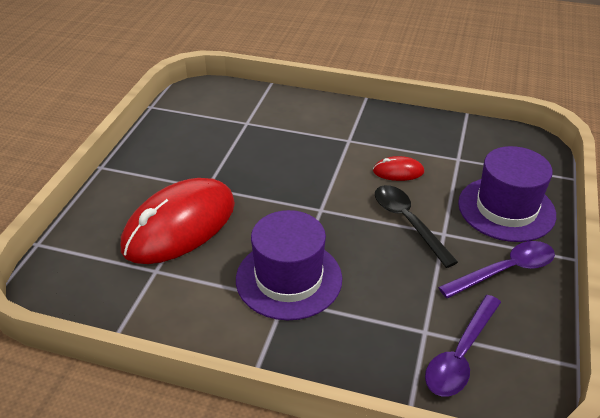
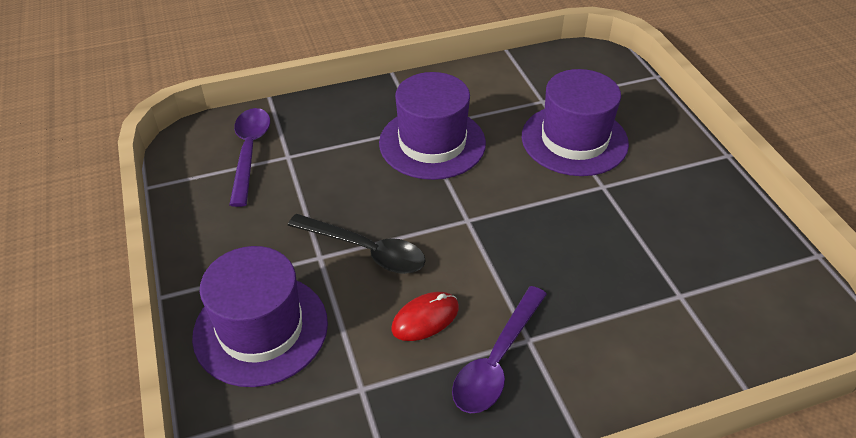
camera: 145 degrees right, 5 degrees up
(179, 225) = (574, 140): red mouse -> purple hat
(505, 271) = (236, 244): purple spoon -> purple spoon (496, 360)

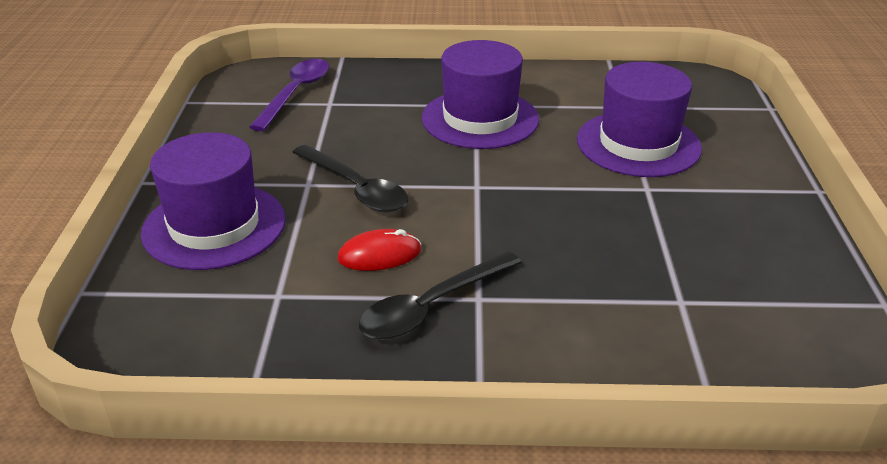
camera: 20 degrees right, 10 degrees down
(496, 360) = (432, 306): purple spoon -> black spoon

